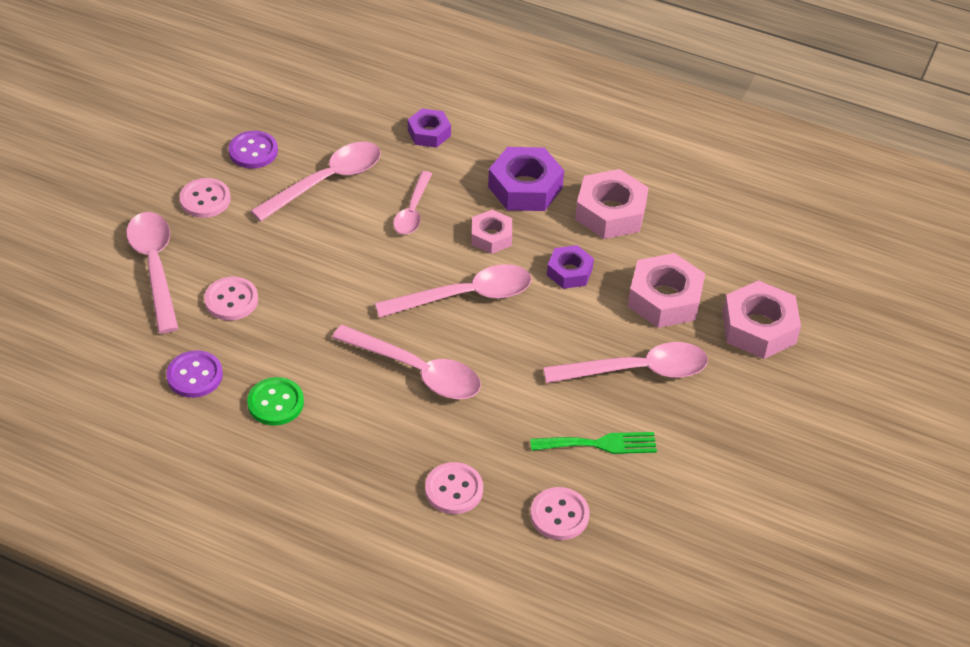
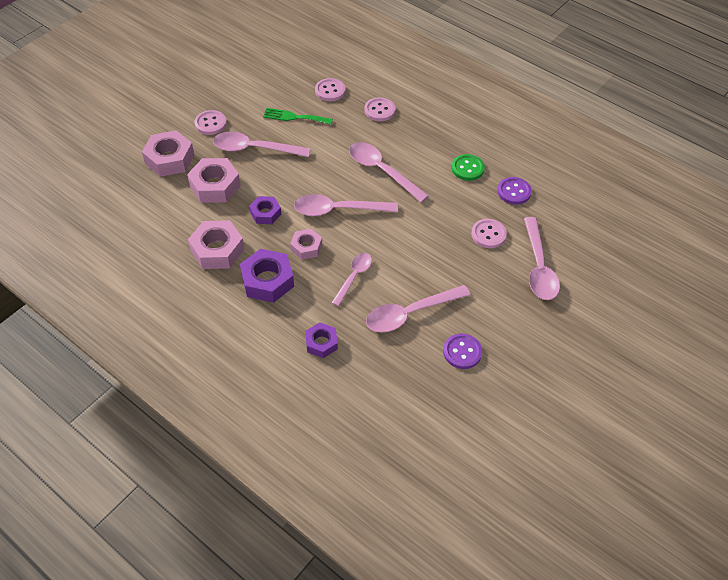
camera: 165 degrees left, 5 degrees up
(205, 199) = (502, 314): pink button -> pink button (210, 123)

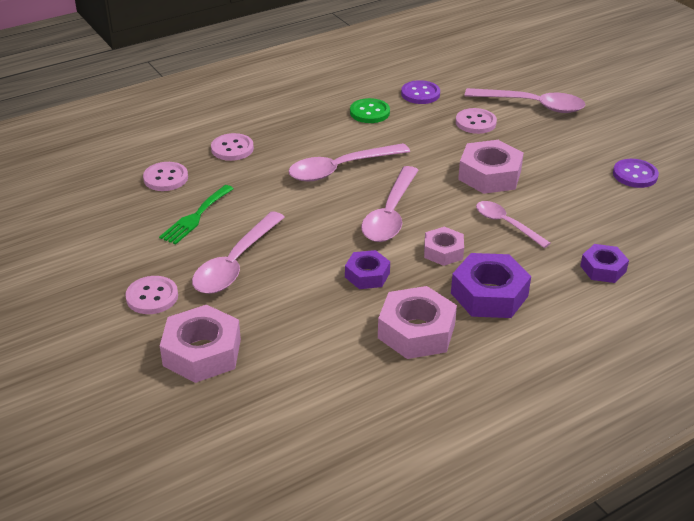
camera: 70 degrees left, 15 degrees down
(215, 186) = (288, 313): pink nut -> pink nut (489, 175)
(410, 313) = (573, 196): pink spoon -> none

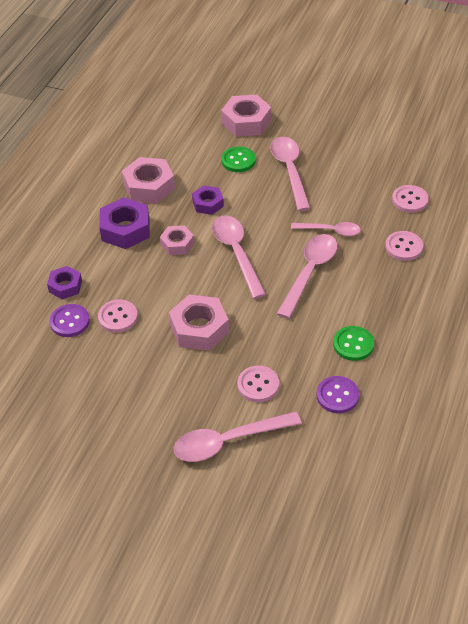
camera: 145 degrees right, 10 degrees up
(152, 297) = (308, 132): pink button -> pink button (118, 317)
(196, 217) = (352, 185): green fork -> none
(276, 306) = (238, 160): none -> green button
(506, 224) = (153, 288): pink spoon -> pink spoon (330, 231)
(635, 175) = (86, 395): purple button -> purple button (70, 321)

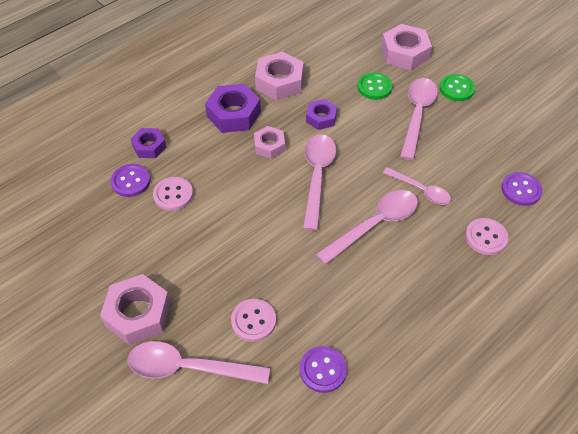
camera: 25 degrees right, 5 degrees up
(199, 328) = (236, 237): pink nut -> pink nut (138, 314)
(353, 344) = (372, 321): green button -> green button (456, 89)
(410, 200) = (521, 190): pink button -> purple button

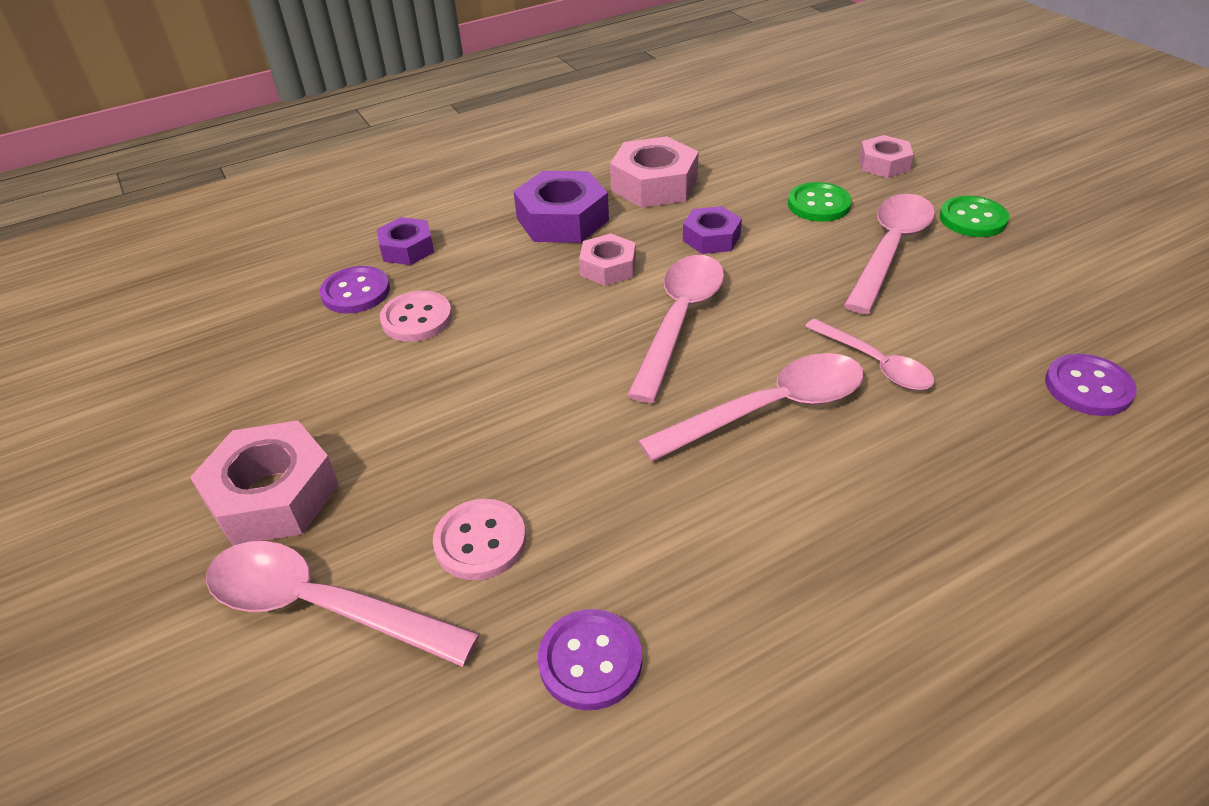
camera: 15 degrees right, 10 degrees down
(404, 53) = (883, 164): pink nut -> pink nut, size x0.60
(486, 237) = (1001, 461): pink button -> none

